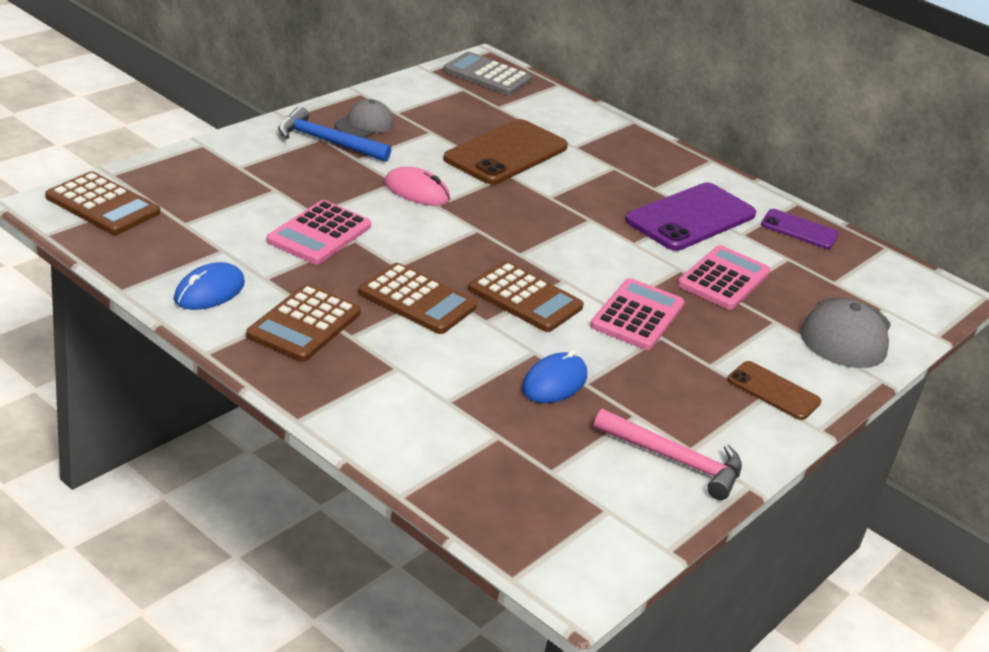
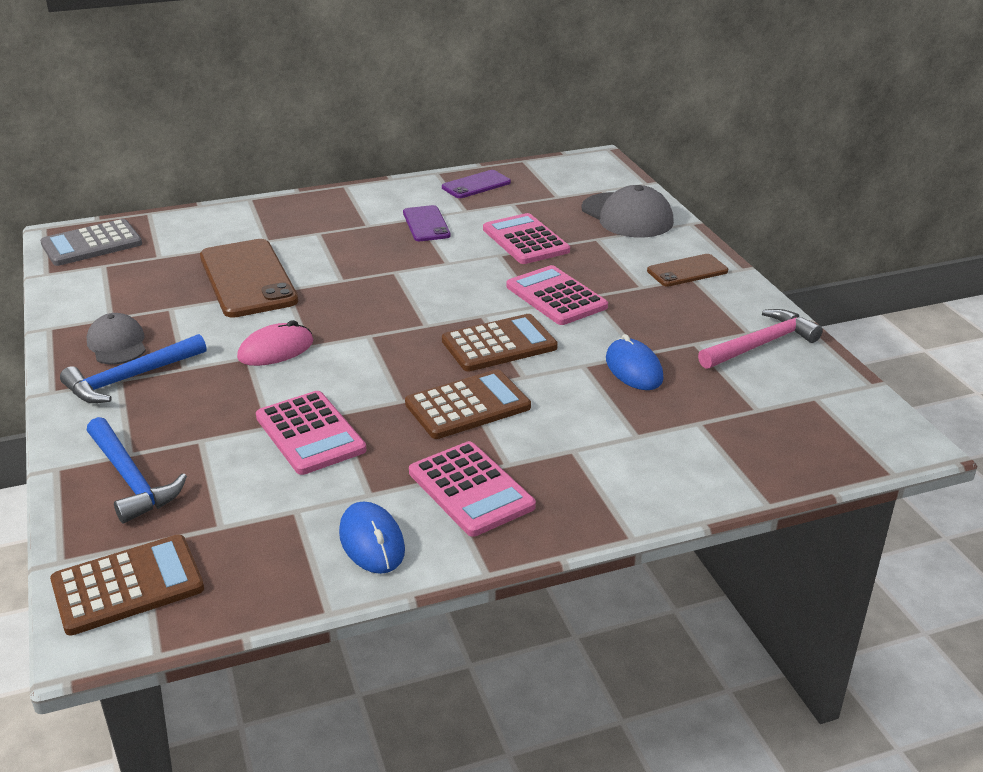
camera: 55 degrees left, 0 degrees up
(211, 175) = (131, 480): none -> blue hammer
(304, 324) = (471, 489): brown calculator -> pink calculator
(691, 218) = (426, 224): purple phone -> purple phone, size x0.55

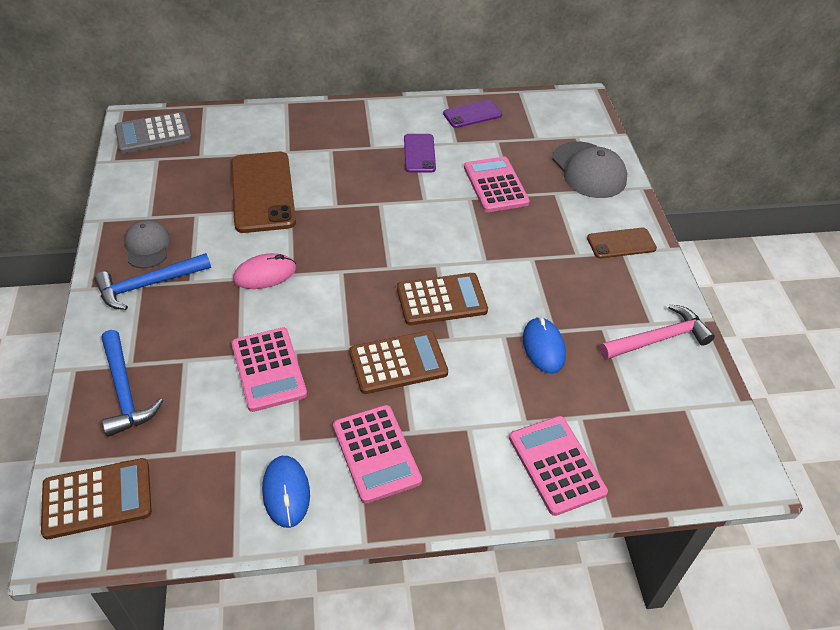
camera: 10 degrees right, 15 degrees up
(556, 297) = (502, 254): pink calculator -> pink calculator (556, 465)

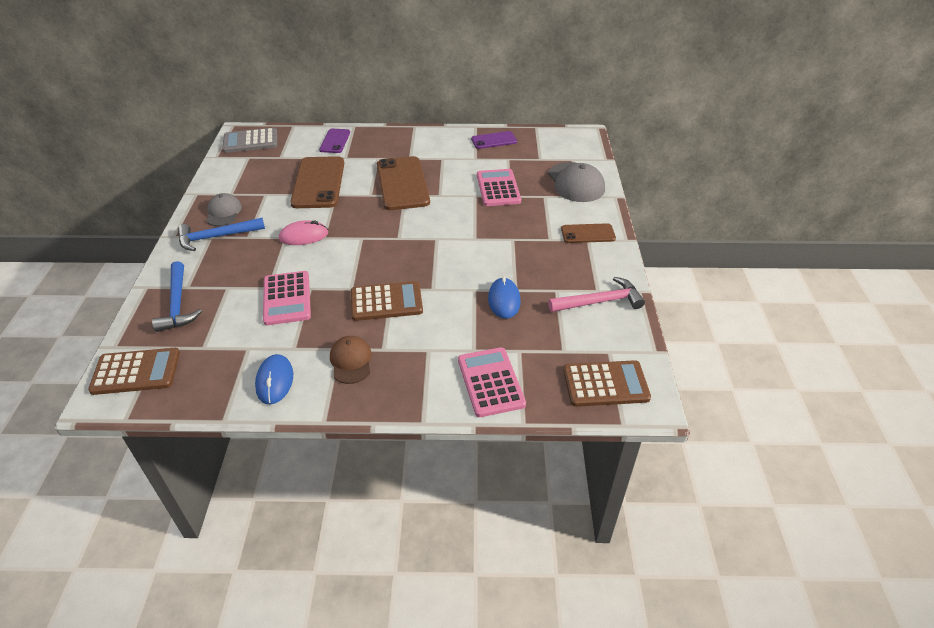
camera: 10 degrees right, 5 degrees down
(372, 186) = (402, 183): none -> brown phone
(376, 453) = (351, 361): pink calculator -> brown cap
(419, 153) = (445, 164): purple phone -> purple phone (335, 141)
(441, 299) = (433, 262): brown calculator -> brown calculator (605, 384)

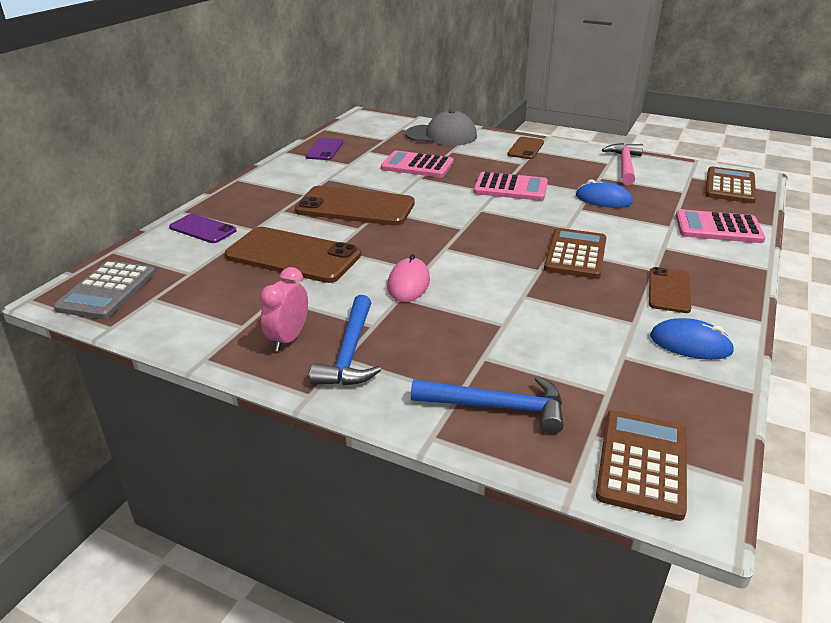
camera: 65 degrees left, 10 degrees down
(223, 212) = (288, 339): grey cap -> pink clock
(287, 298) = (535, 314): pink calculator -> pink calculator (510, 188)
(351, 361) = (669, 290): brown cap -> brown phone

